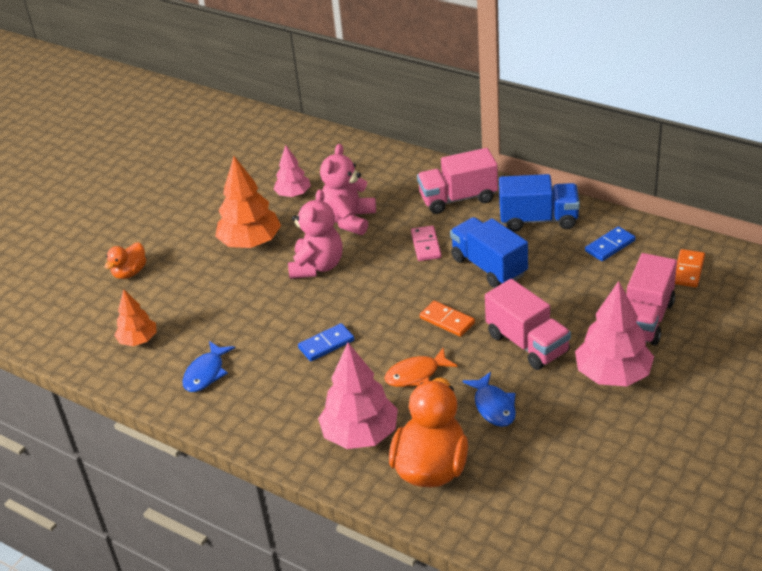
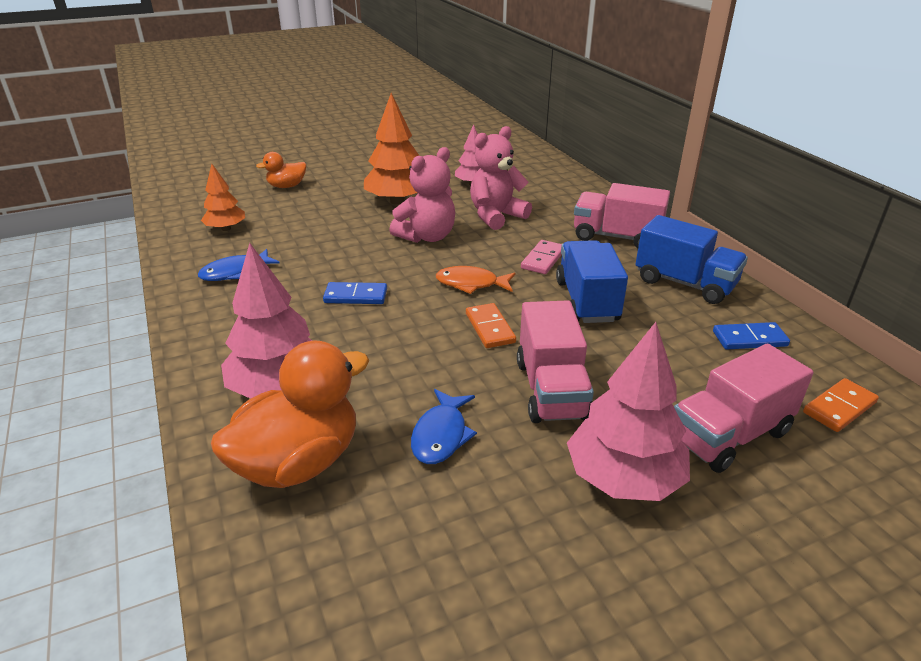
camera: 30 degrees right, 5 degrees down
(416, 374) = (401, 361): orange fish -> orange fish (471, 284)

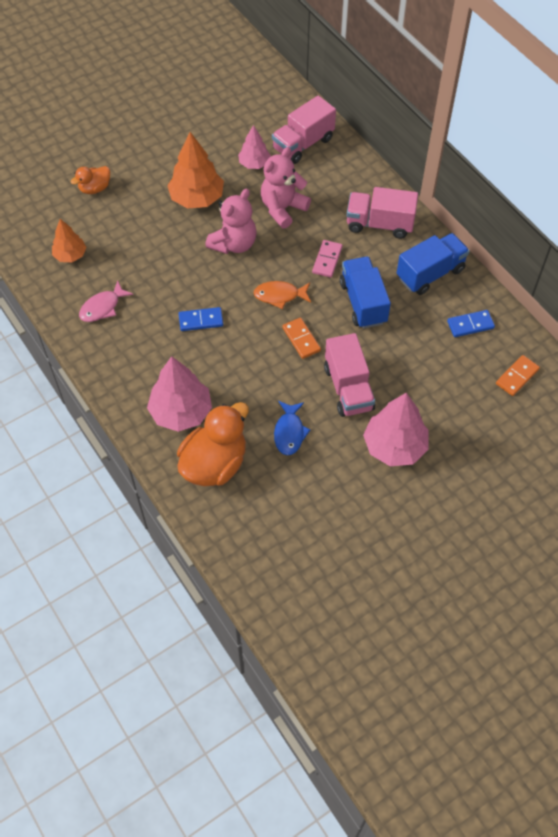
camera: 10 degrees left, 25 degrees up
(235, 272) = (102, 307): blue fish -> pink fish
(685, 283) = (430, 273): blue truck -> blue truck turned 60 degrees counterclockwise
(729, 435) = (452, 407): pink truck -> pink truck (303, 144)

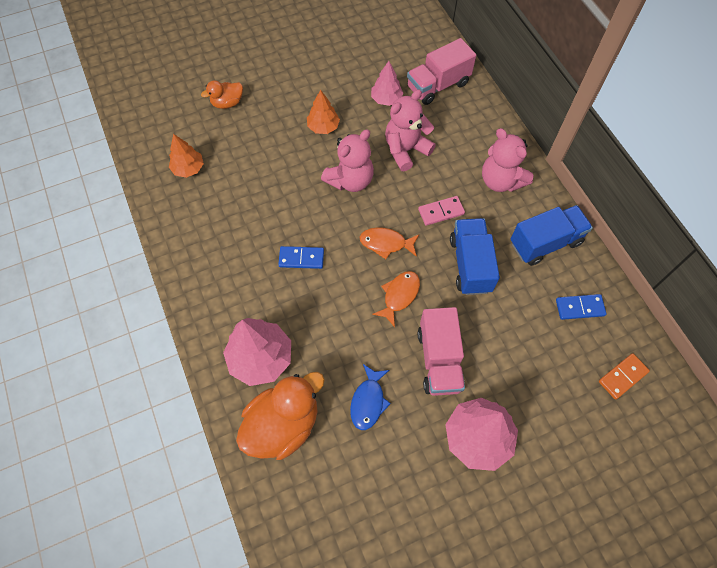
camera: 10 degrees right, 5 degrees up
(102, 307) = (207, 229): pink fish -> none
(197, 198) = (323, 127): orange tree -> orange tree, size x0.59
(301, 339) = (399, 296): orange domino -> orange fish
(327, 260) = (441, 212): pink domino -> pink domino turned 45 degrees clockwise
(379, 224) = (501, 181): pink truck -> pink teddy bear

